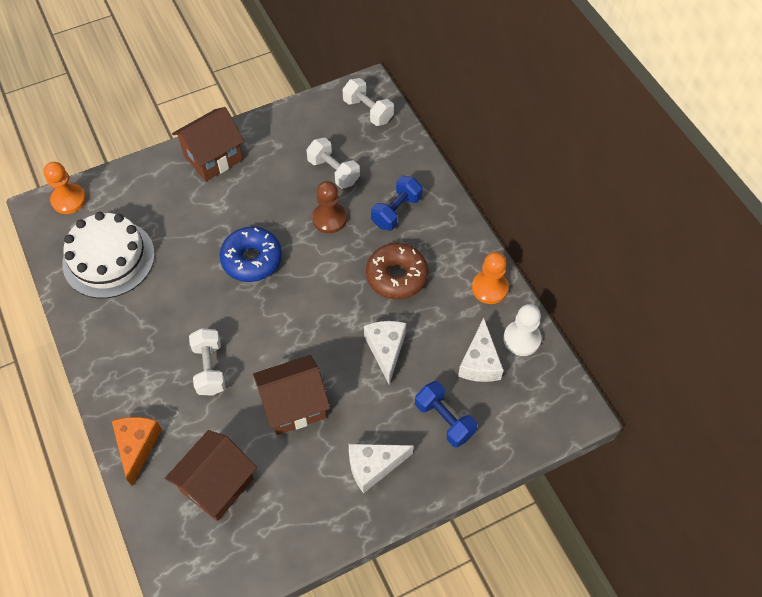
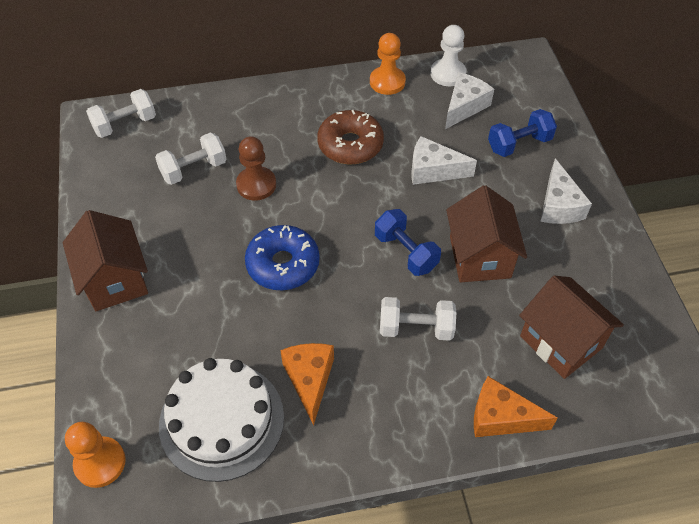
camera: 75 degrees left, 5 degrees down
(150, 305) = (309, 380): none -> orange cheese
(396, 211) = (270, 129): blue dumbbell -> blue dumbbell (406, 252)
(480, 362) = (464, 106): white cheese -> white cheese turned 75 degrees counterclockwise

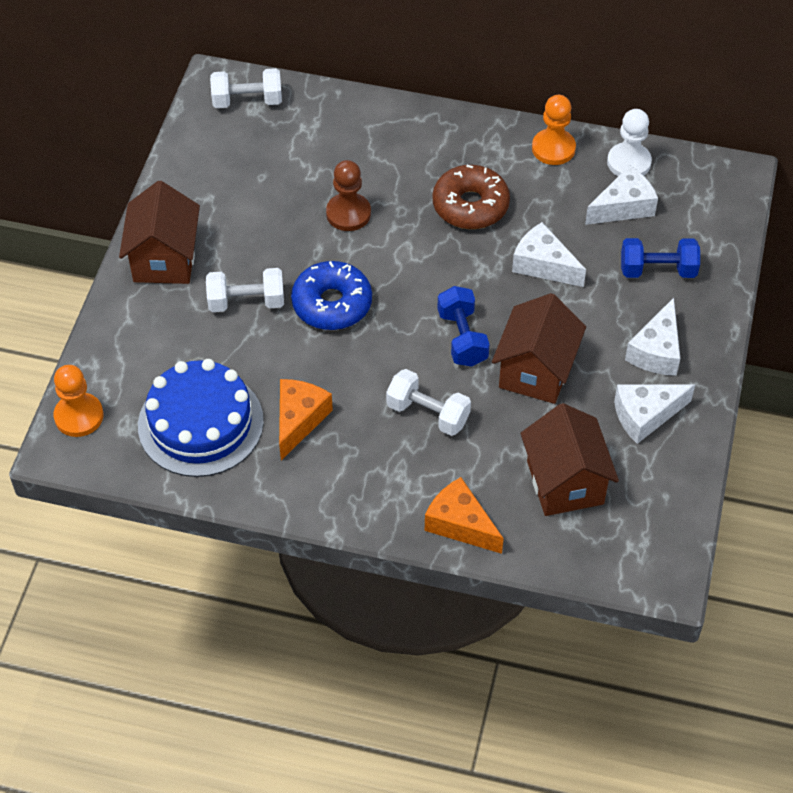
camera: 25 degrees right, 0 degrees up
(194, 169) = (293, 174): white dumbbell -> white dumbbell (246, 302)
(221, 420) = (200, 423): white cake -> blue cake
(584, 260) = (645, 416): none -> white cheese

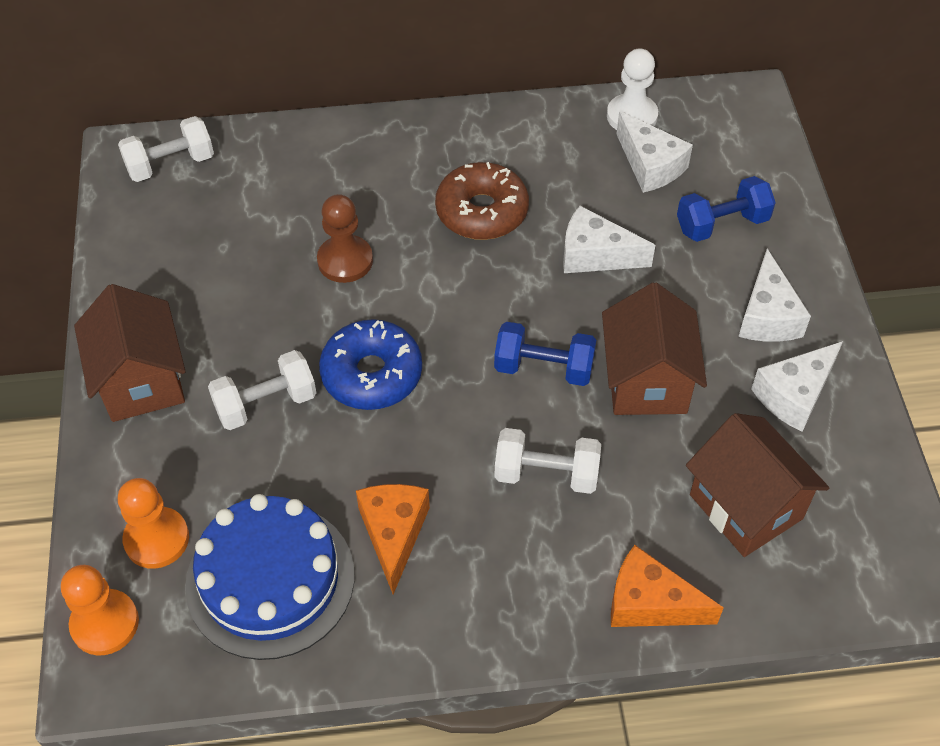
camera: 20 degrees left, 0 degrees up
(462, 338) = (544, 368): blue dumbbell -> blue dumbbell turned 45 degrees counterclockwise
(553, 148) = (543, 123): orange pawn -> orange pawn (156, 539)
(623, 207) = (650, 165): white cheese -> white cheese turned 105 degrees clockwise

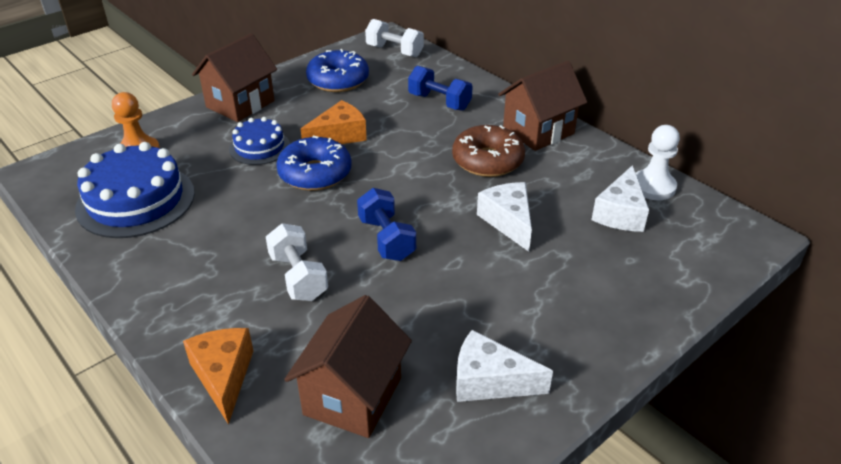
camera: 55 degrees right, 15 degrees down
(105, 623) = (73, 160): orange pawn -> none
(185, 255) = (338, 80): none -> blue donut
(266, 404) = (259, 147): white dumbbell -> blue cake
(345, 261) = (390, 129): brown pawn -> none
(393, 534) = (200, 232): orange cheese -> orange cheese (339, 136)
(646, 381) = (422, 292): brown house -> brown house (538, 131)
(722, 224) = (612, 270): blue dumbbell -> blue dumbbell (439, 102)
(767, 315) = (552, 332): white cheese -> none

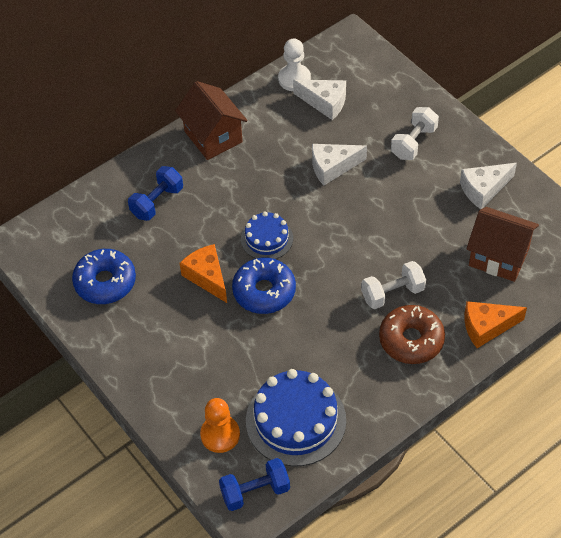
camera: 85 degrees left, 15 degrees up
(240, 104) = (141, 362): brown house -> none
(259, 147) = (220, 337): blue cake -> blue cake (267, 238)
(386, 239) = (351, 241): blue dumbbell -> blue dumbbell (255, 491)
(394, 51) = (51, 236): white dumbbell -> white dumbbell (413, 142)
(487, 161) = (253, 174): brown donut -> brown donut (411, 340)
(489, 381) = (483, 189): white cheese -> white cheese turned 45 degrees clockwise

